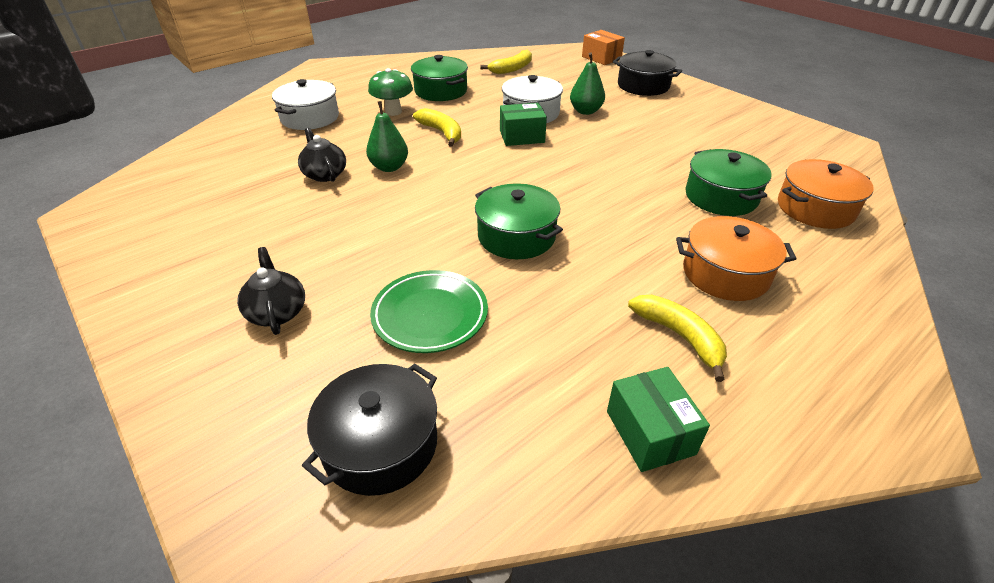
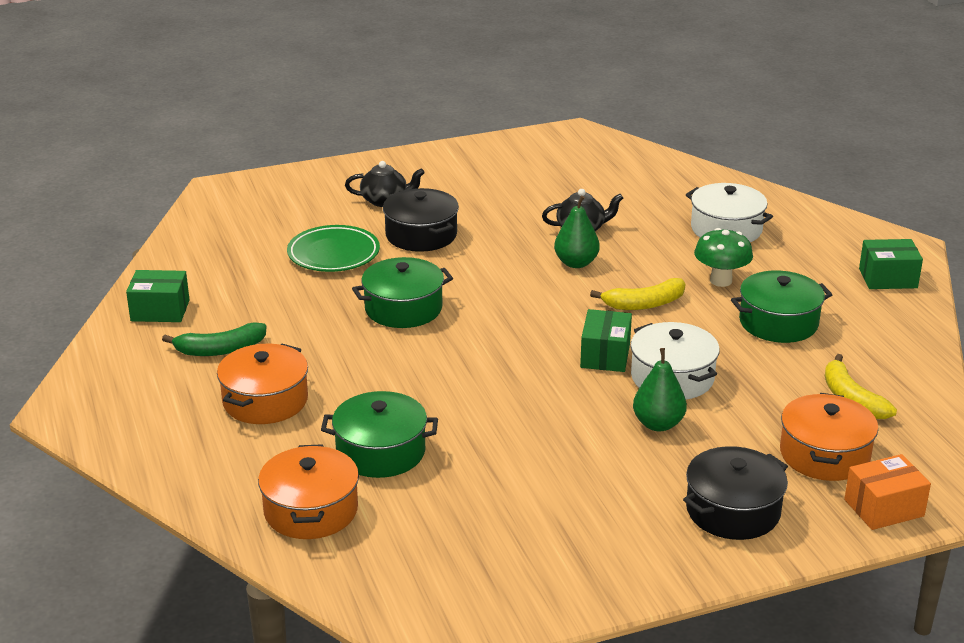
camera: 110 degrees right, 10 degrees down
(367, 68) = (888, 278): none -> green box
(380, 444) = (239, 225): black pot -> black pot (421, 235)
(571, 71) = (824, 454): none -> orange pot
(680, 337) = (220, 350): yellow banana -> green banana

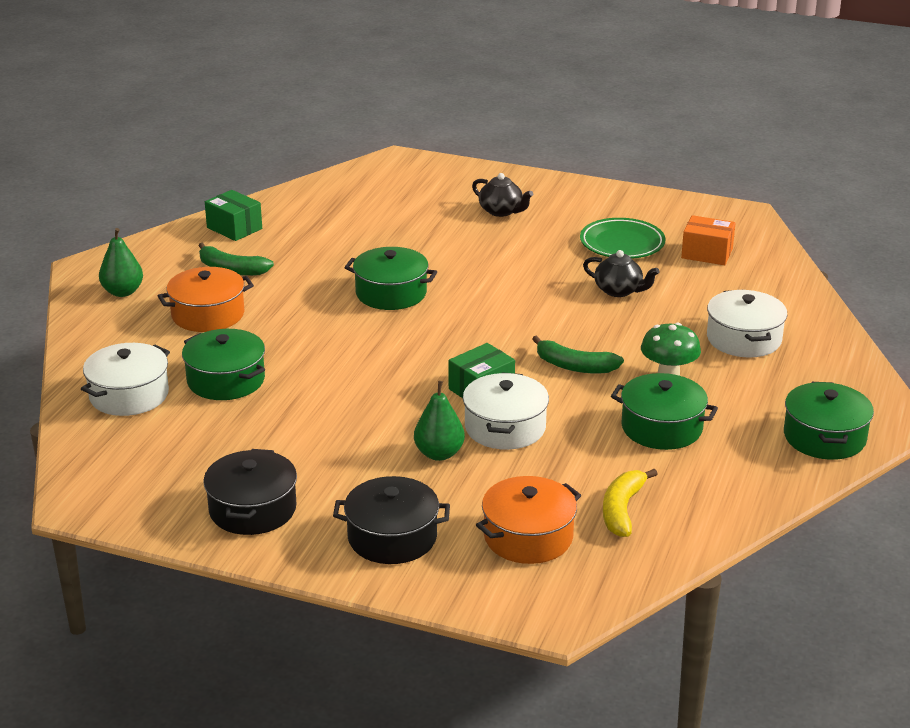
camera: 40 degrees right, 0 degrees up
(311, 510) = (129, 395): orange pot -> white pot
(333, 254) = (403, 235): green plate -> green plate (622, 244)
(421, 235) = (487, 246): black pot -> black pot (252, 509)
(576, 263) = (571, 314): green pear -> green pear (123, 292)
(644, 304) = (574, 366): yellow banana -> green banana
(884, 508) = (508, 596): orange box -> orange box (707, 253)
(888, 278) = (824, 437): green box -> green pot

